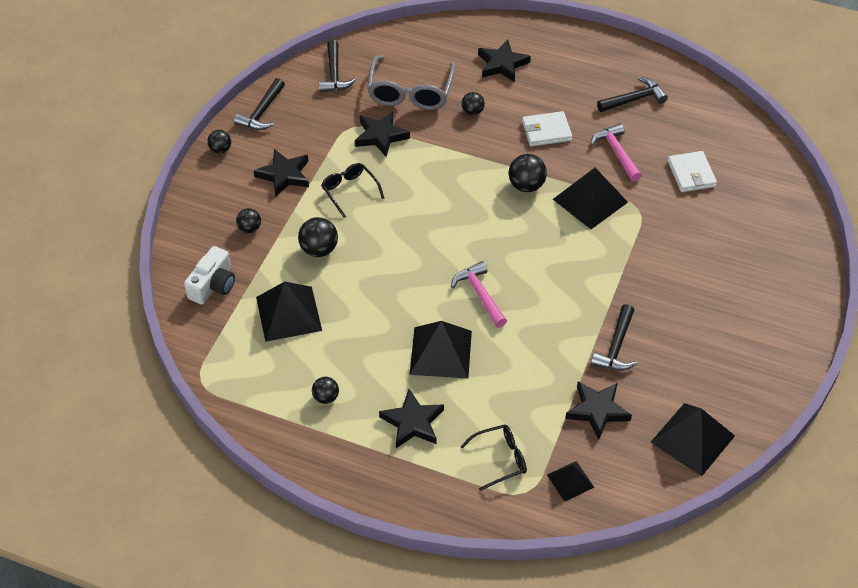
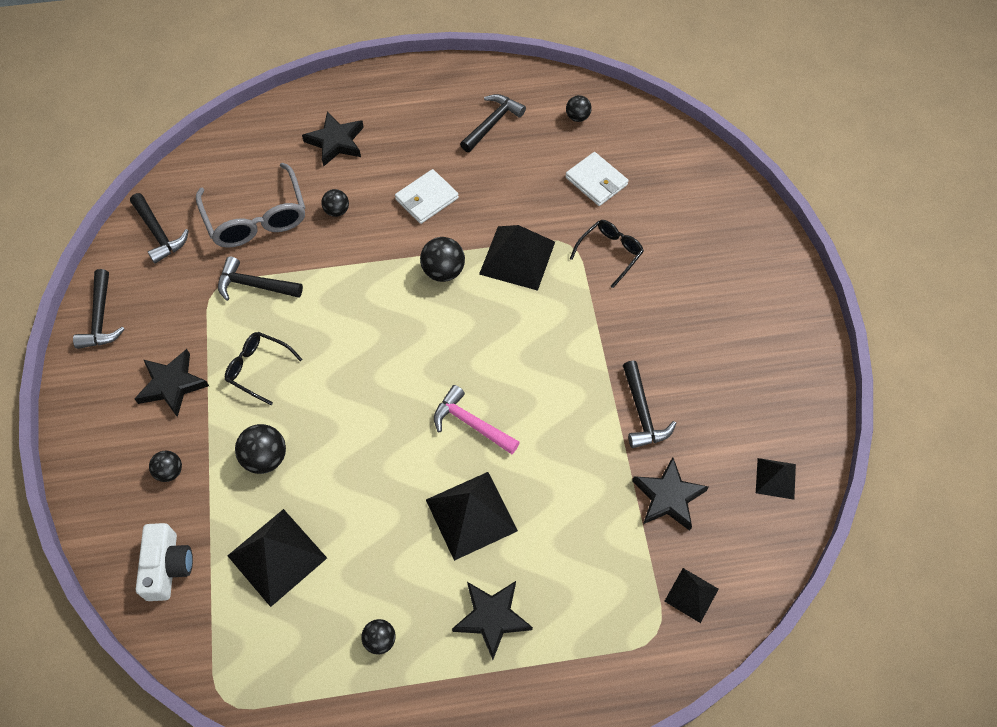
camera: 30 degrees left, 10 degrees up
(220, 149) = (78, 388): black ball -> black ball (577, 117)
(380, 136) = (254, 285): black star -> black hammer
(500, 459) = (608, 610): black glasses -> black glasses (610, 253)
(616, 152) = (511, 191): pink hammer -> none
(692, 439) = (775, 478): black pyramid -> black pyramid, size x0.56

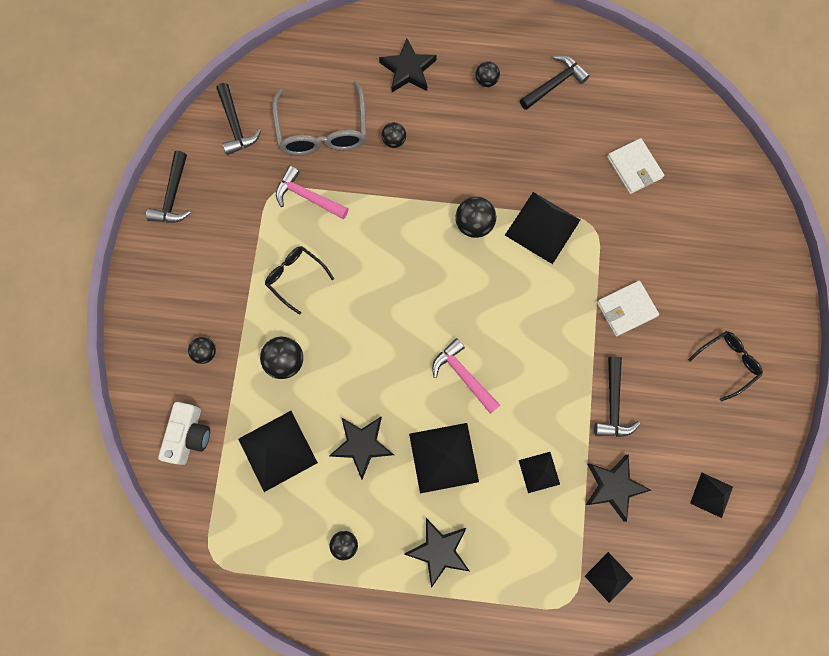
camera: 15 degrees right, 15 degrees up
(172, 385) = (221, 274): black star -> black star (362, 445)
(254, 285) = (307, 197): black hammer -> pink hammer
(426, 198) = (476, 148): white wallet -> white wallet (626, 309)
(577, 117) = (635, 96): black ball -> black ball (486, 81)
(582, 503) = (539, 472): none -> black pyramid
(610, 253) = (627, 243): black glasses -> black glasses (727, 363)

